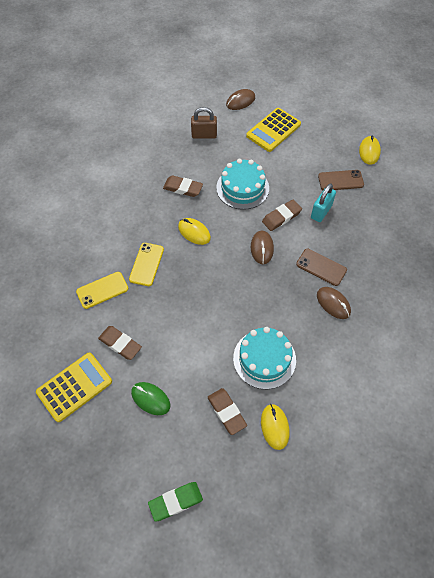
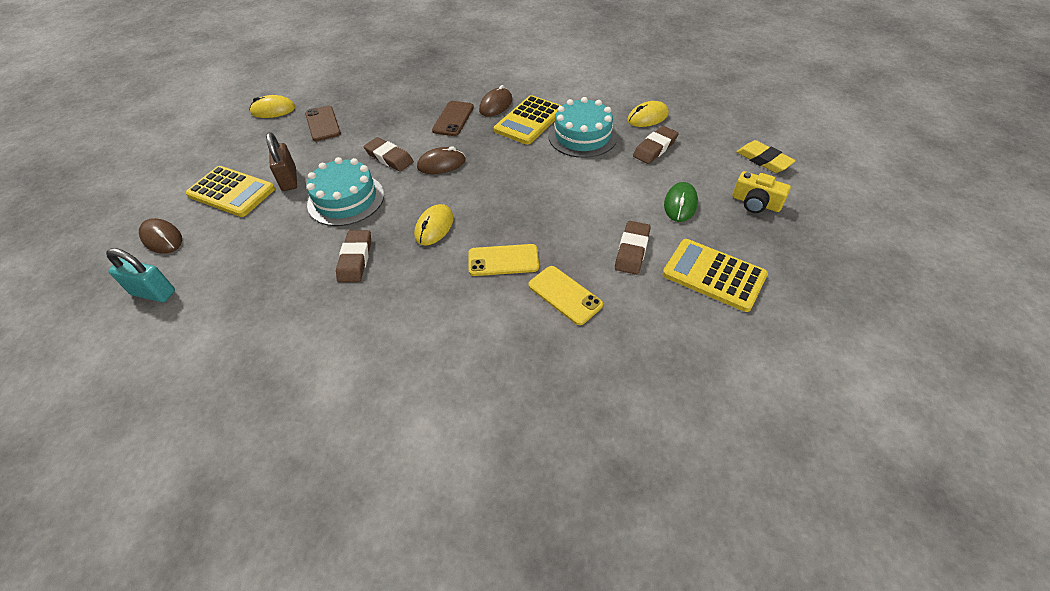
camera: 105 degrees left, 10 degrees down
(127, 460) = (755, 203): none -> yellow camera
(175, 501) = (763, 160): green eraser -> yellow eraser
(204, 135) = (239, 263): brown padlock -> brown padlock (289, 180)
(300, 323) = (529, 121): none -> yellow calculator
(321, 212) = (374, 130): turquoise padlock -> turquoise padlock (153, 293)

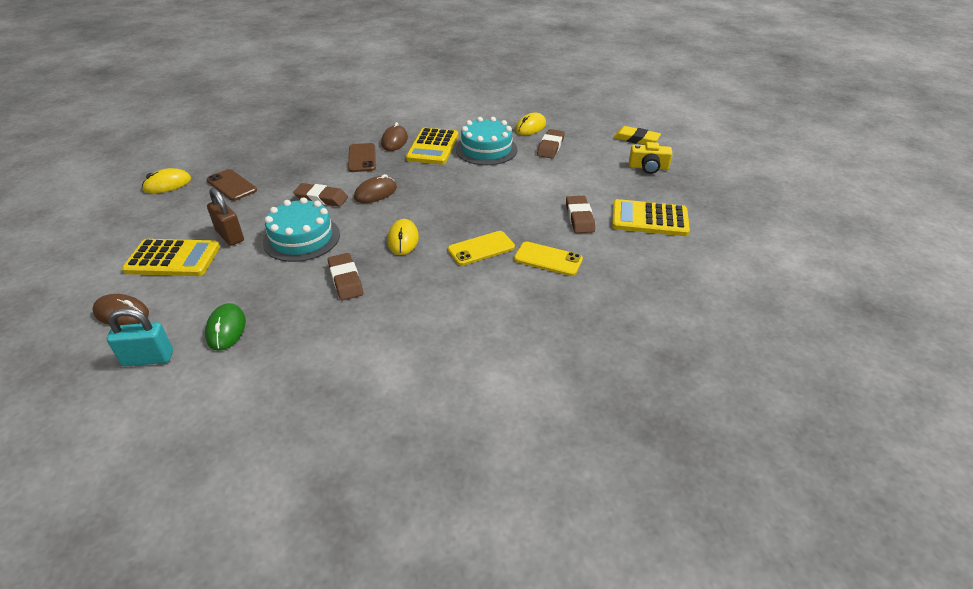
camera: 25 degrees left, 10 degrees down
(680, 204) = (595, 180): green mouse -> green mouse (226, 329)

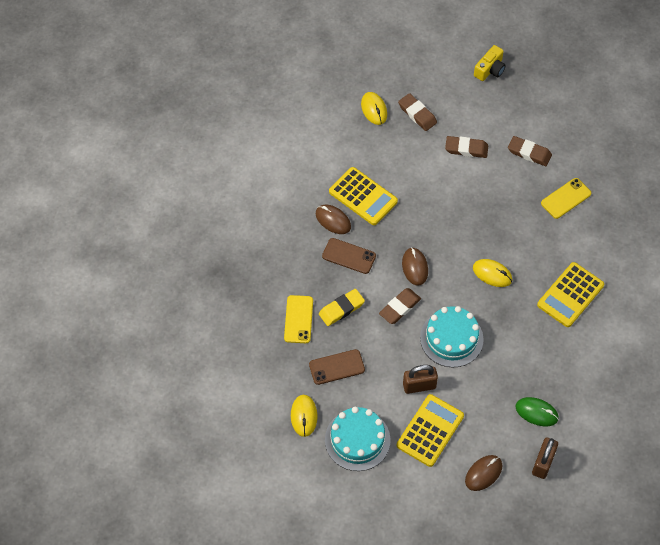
camera: 60 degrees left, 20 degrees up
(148, 358) = (543, 463): turquoise padlock -> brown padlock
(345, 280) = (521, 327): brown eraser -> brown eraser (466, 149)
(481, 248) = (531, 231): yellow phone -> yellow phone (298, 319)
(486, 149) = (392, 160): turquoise cake -> turquoise cake (357, 440)
(636, 139) = (443, 49): yellow eraser -> yellow eraser (341, 309)
(649, 219) = (555, 113): yellow calculator -> yellow calculator (570, 295)

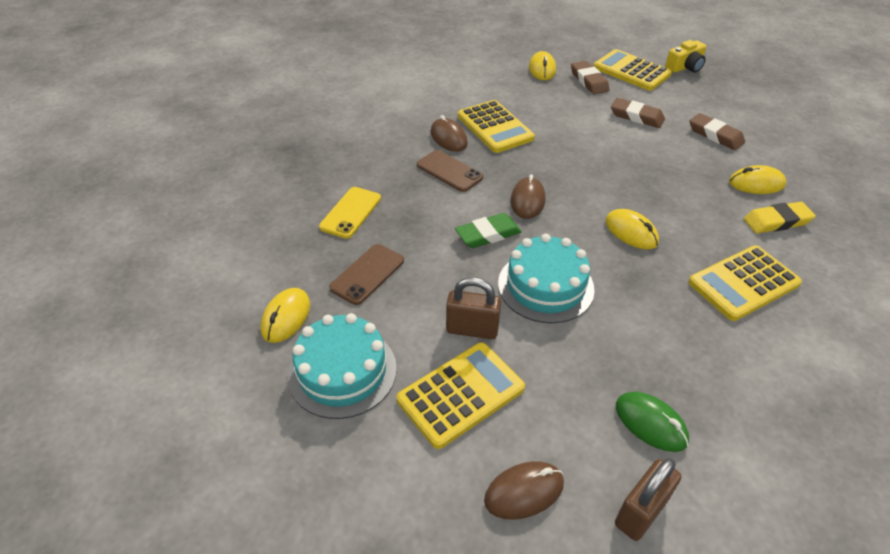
camera: 20 degrees right, 15 degrees down
(336, 367) = (367, 274): brown phone -> brown phone turned 60 degrees counterclockwise
(341, 309) = (411, 216): yellow eraser -> yellow eraser (777, 221)
(399, 307) = (488, 234): brown eraser -> green eraser
(448, 89) = (631, 71): none -> yellow calculator
(566, 198) = (756, 184): yellow phone -> yellow mouse

